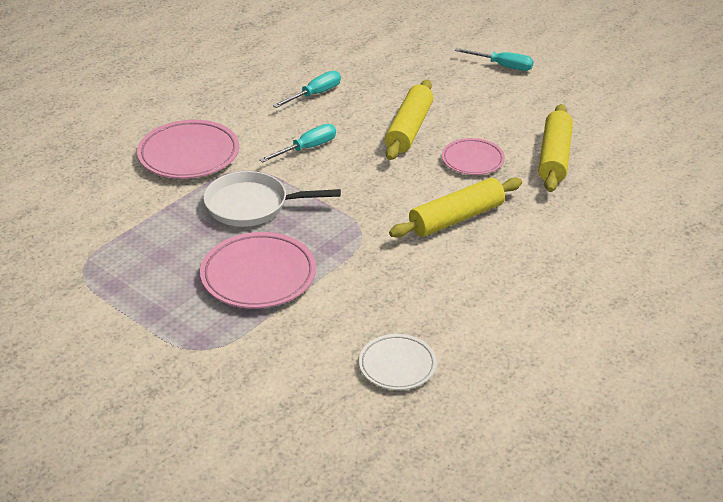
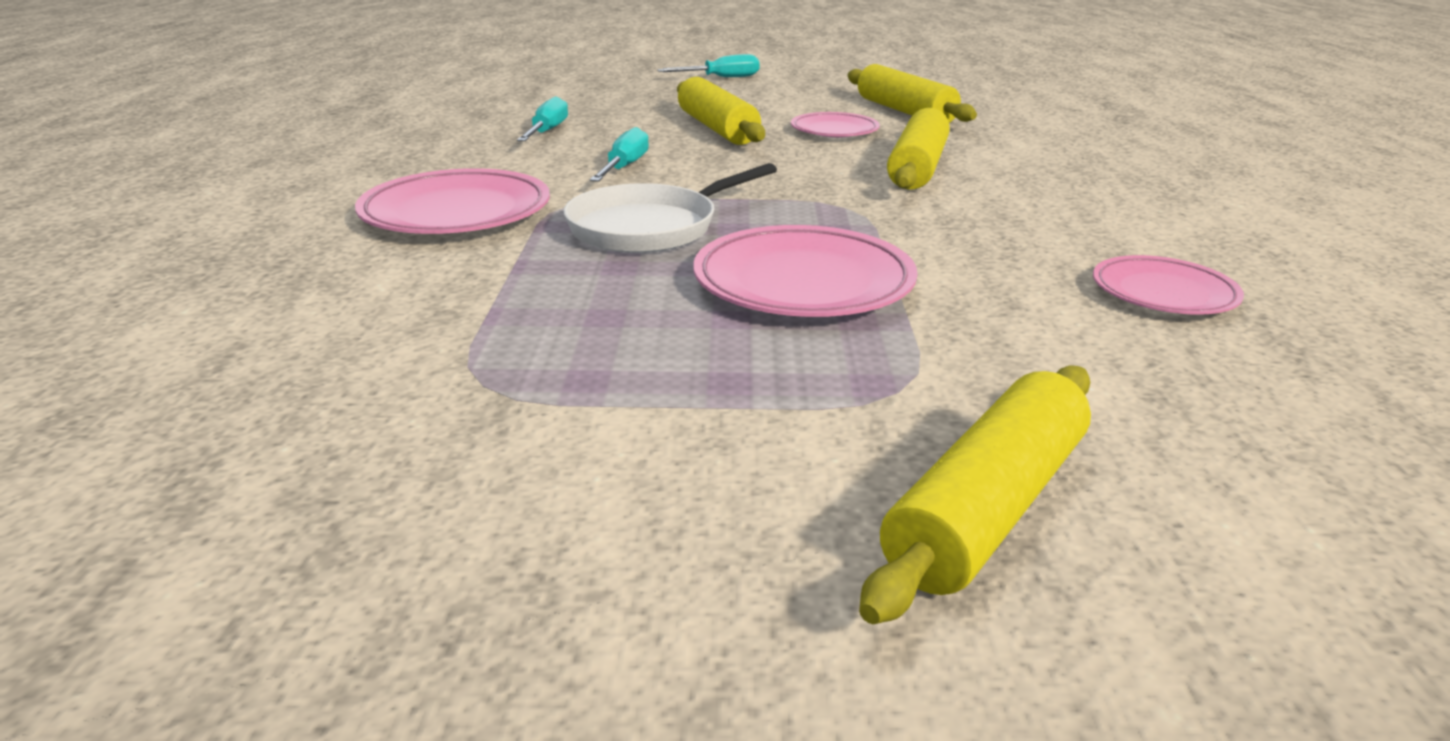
camera: 40 degrees left, 10 degrees down
(151, 407) = (988, 508): none -> yellow rolling pin
(397, 365) = (1163, 293): white plate -> pink plate

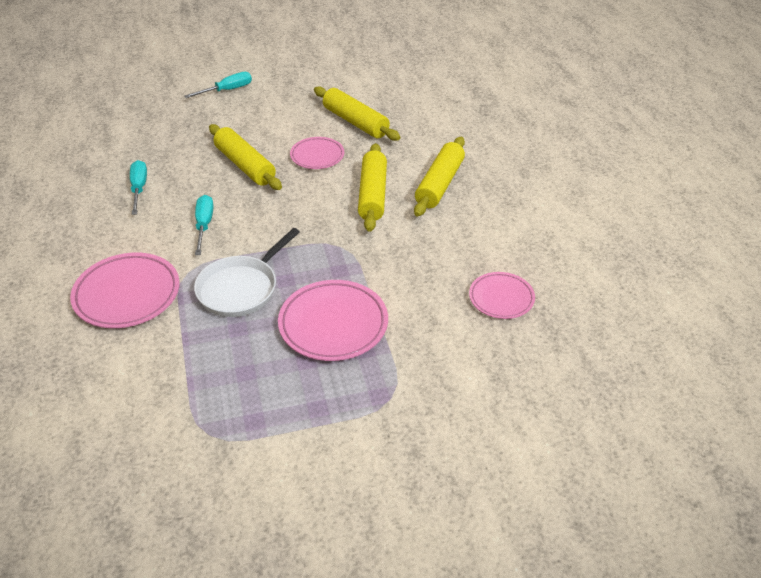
camera: 15 degrees left, 15 degrees up
(988, 508) = (433, 461): yellow rolling pin -> yellow rolling pin (440, 184)

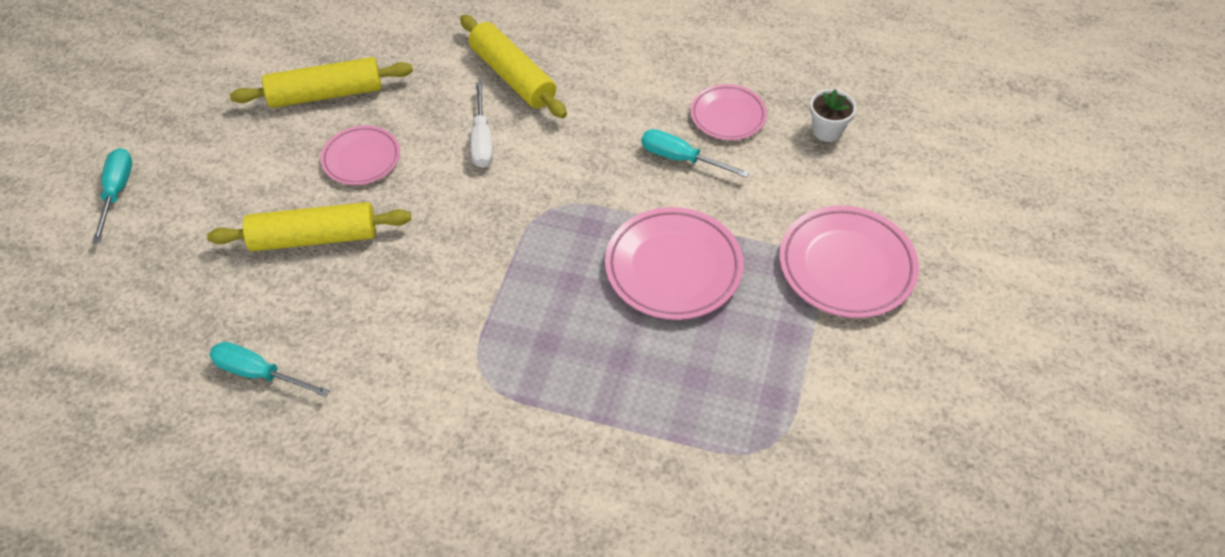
camera: 60 degrees left, 10 degrees up
(127, 295) = (477, 457): pink plate -> pink plate (846, 266)
(204, 225) = (403, 326): turquoise screwdriver -> turquoise screwdriver (681, 159)
(241, 288) = (553, 330): white pan -> none
(373, 195) = (482, 140): yellow rolling pin -> white screwdriver
(539, 360) = (827, 130): none -> white flower pot

